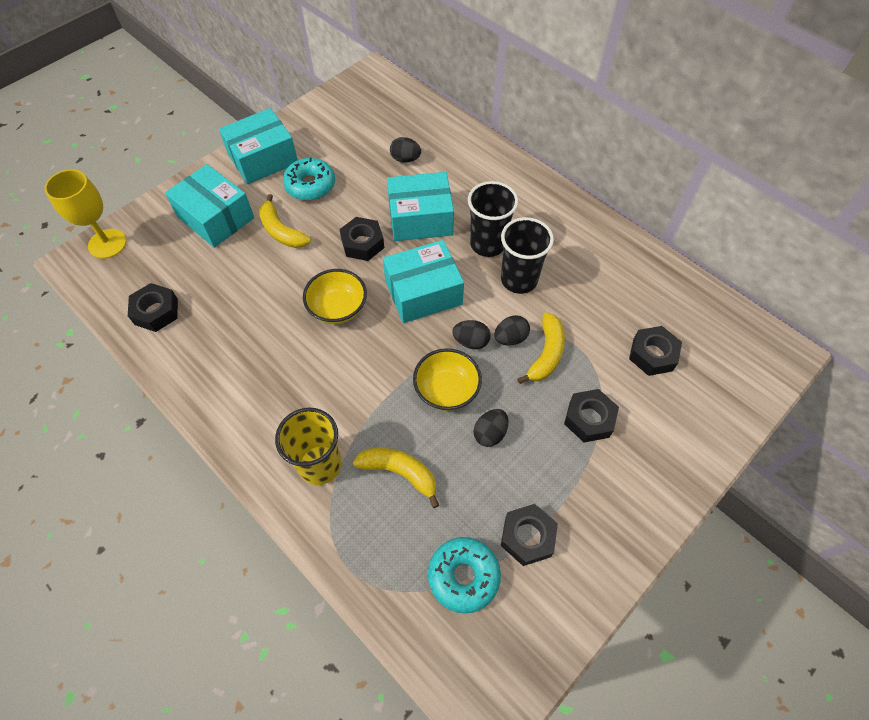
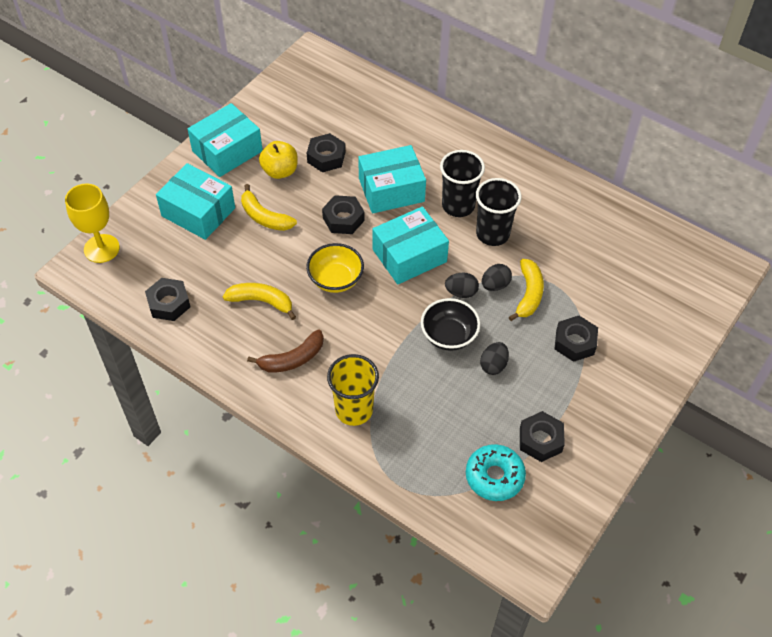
camera: 10 degrees left, 5 degrees down
(268, 393) = (292, 359): none -> brown banana
(310, 185) = (280, 171): turquoise donut -> yellow apple
(400, 472) = (424, 406): yellow banana -> yellow banana (261, 301)
(405, 159) = (364, 136): black egg -> none
(446, 390) = (449, 335): yellow bowl -> black bowl
(652, 354) = (620, 283): black nut -> black nut (326, 157)

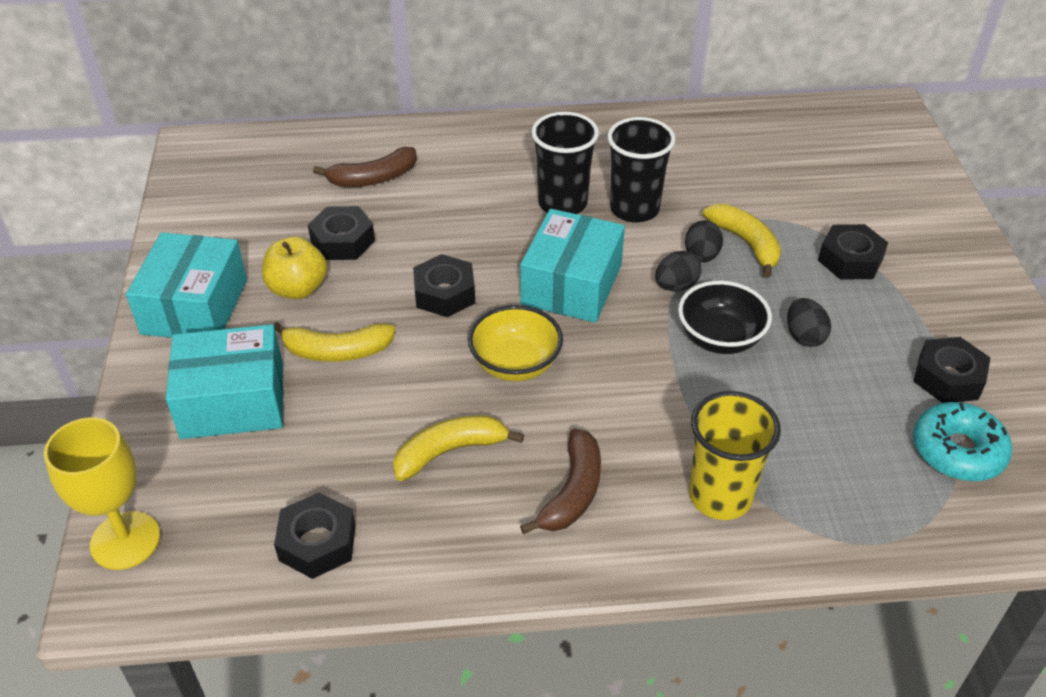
camera: 40 degrees left, 10 degrees down
(378, 128) = (373, 178): none -> brown banana
(391, 190) = (466, 230): turquoise box -> none

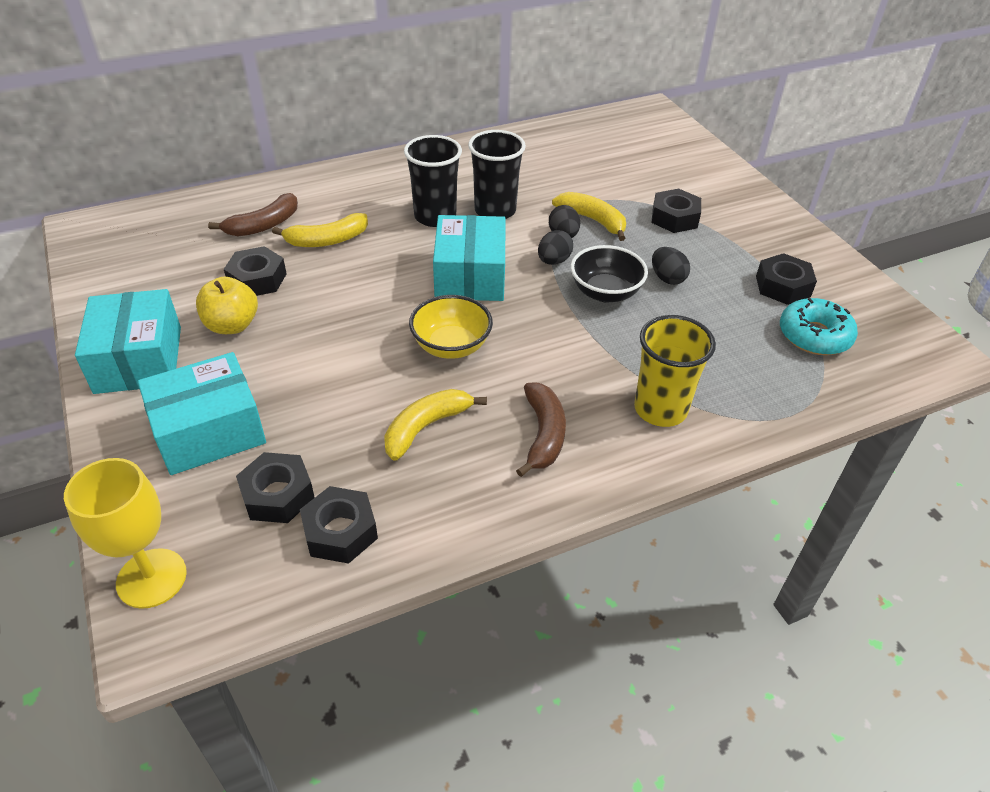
camera: 20 degrees left, 0 degrees up
(337, 351) = (290, 369): yellow banana -> yellow banana (327, 240)
(444, 293) = (366, 303): black nut -> black nut (277, 495)

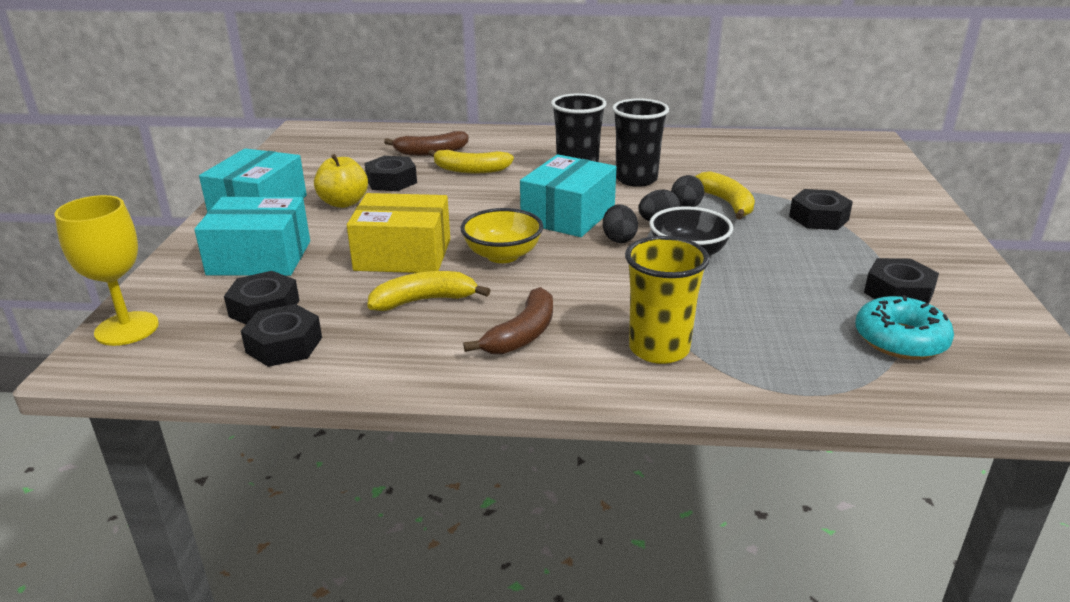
camera: 30 degrees right, 15 degrees down
(356, 376) = (403, 255): none -> yellow box
(667, 278) = (765, 258): black egg -> black egg (619, 239)

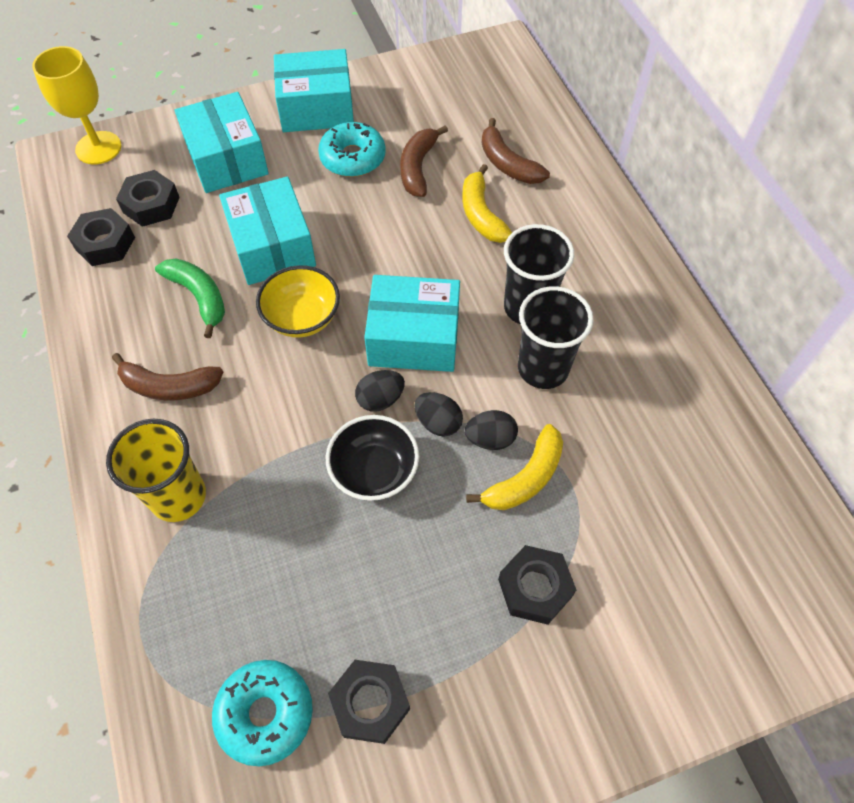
camera: 65 degrees right, 30 degrees up
(344, 203) = (352, 158): yellow apple -> turquoise donut
(391, 181) = (418, 168): black nut -> brown banana
(403, 255) = (272, 246): yellow box -> turquoise box
(424, 300) = (199, 297): yellow banana -> green banana

